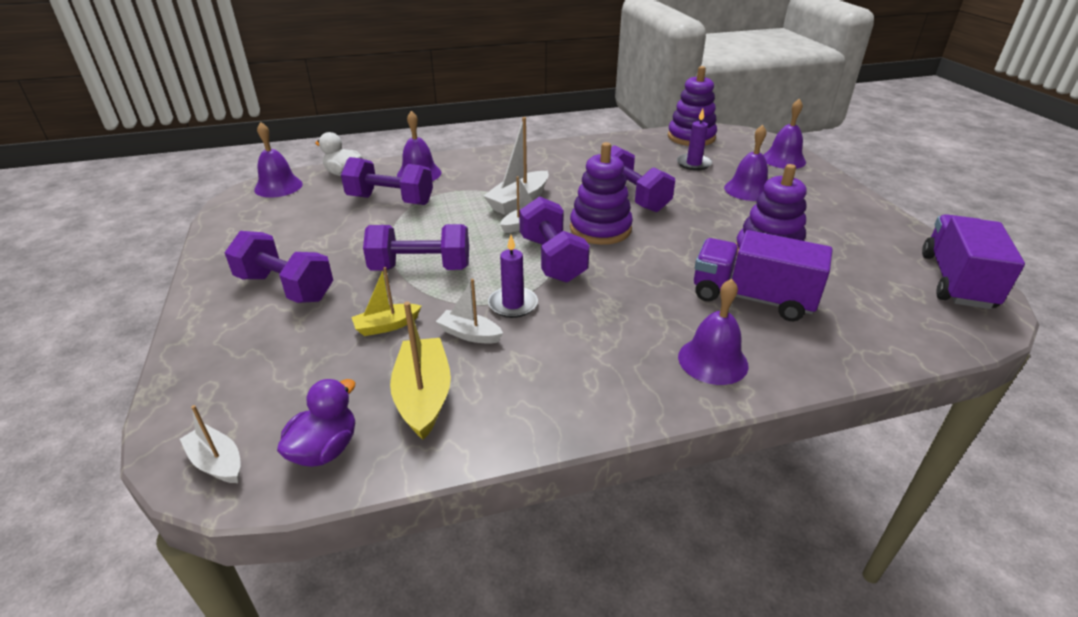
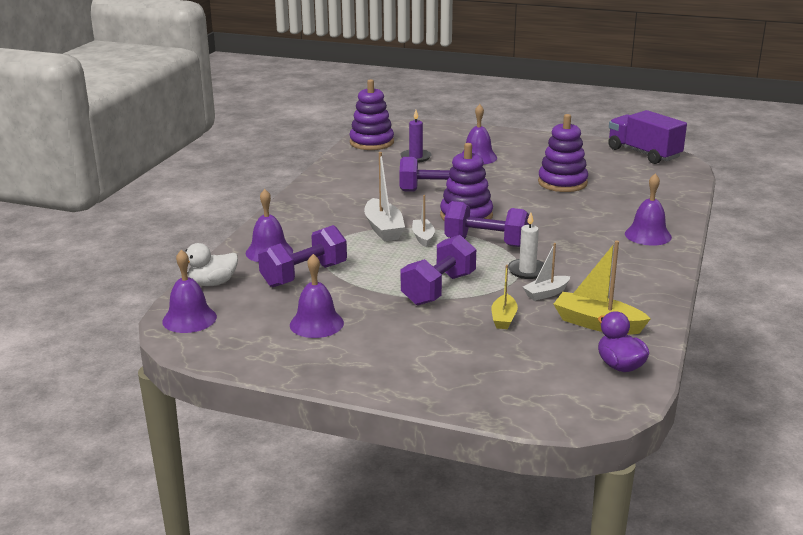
camera: 55 degrees left, 10 degrees down
(217, 462) = (599, 404): white boat -> none
(285, 287) = (399, 347): purple dumbbell -> none
(513, 304) = (527, 271): purple candle -> white candle
(752, 298) = (602, 204): purple truck -> none
(783, 160) = (452, 132): purple bell -> purple bell (316, 324)

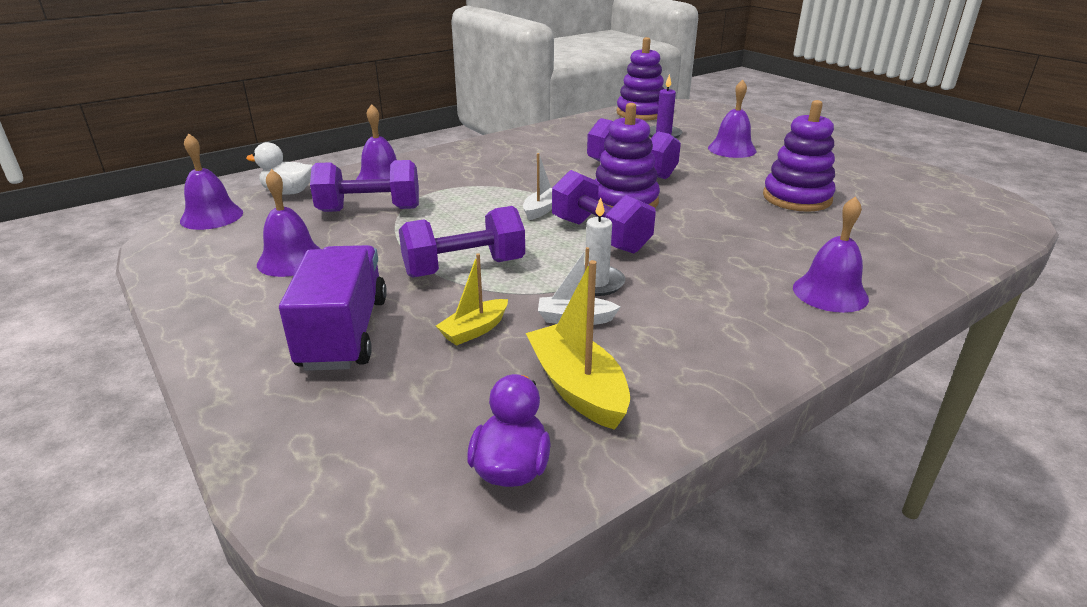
camera: 35 degrees right, 5 degrees up
(383, 229) = (518, 190): white boat -> none
(643, 153) = (962, 193): purple truck -> purple truck (344, 333)

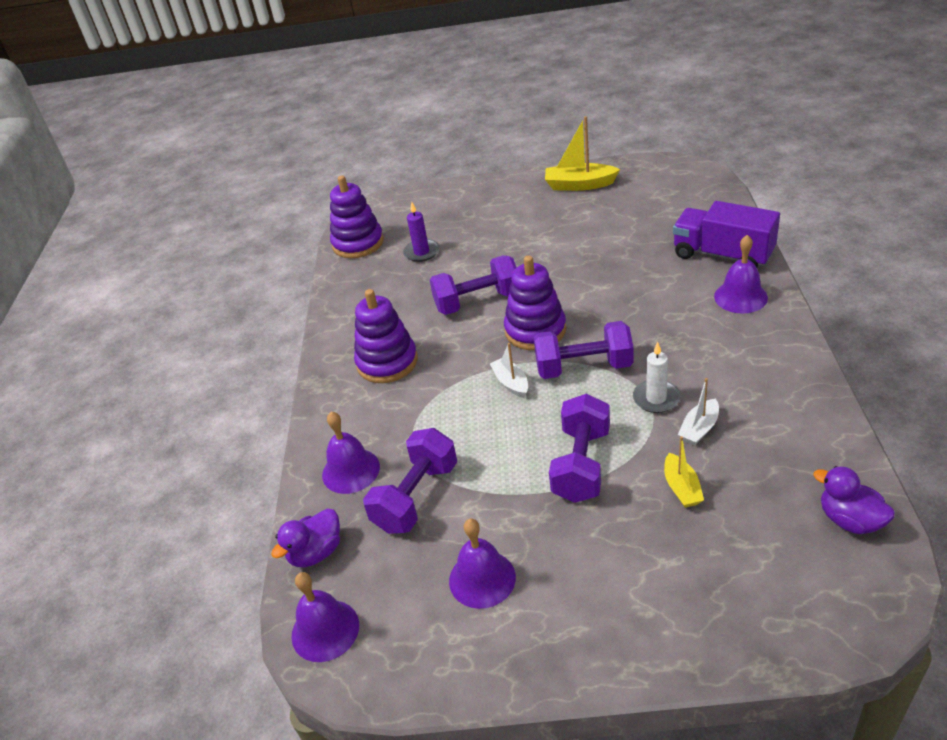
camera: 50 degrees left, 10 degrees up
(288, 192) = (316, 552): white duck -> purple duck
(344, 333) = (639, 568): purple truck -> purple truck (723, 255)
(577, 388) = (783, 459): yellow boat -> yellow boat (579, 185)
(732, 149) = (489, 231): purple bell -> none
(797, 198) = (602, 243): purple stacking toy -> purple stacking toy (387, 362)

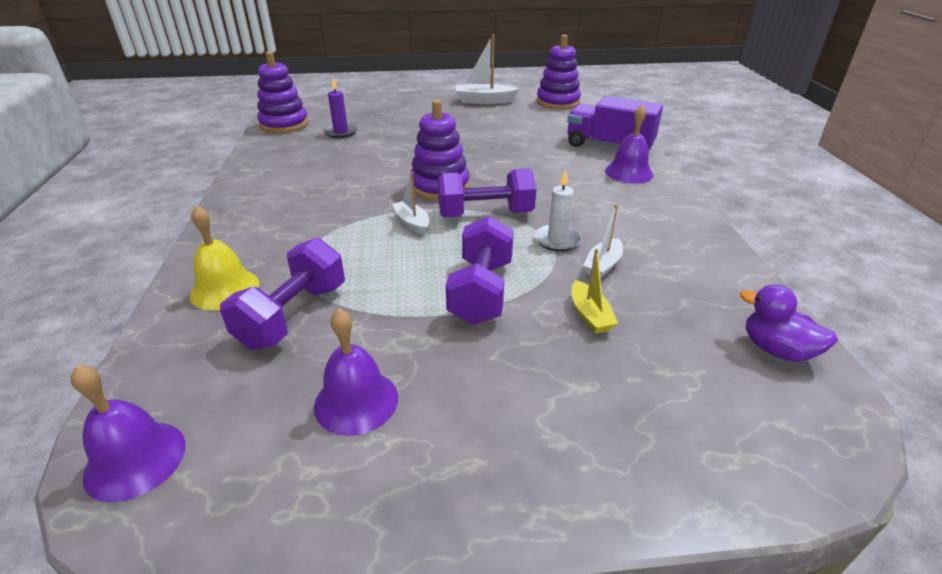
camera: 10 degrees left, 5 degrees down
(316, 552) = (156, 368): purple duck -> none
(351, 470) = (225, 289): purple bell -> yellow bell
(387, 362) = (290, 203): purple stacking toy -> purple stacking toy (558, 102)
(477, 301) = (387, 165): purple dumbbell -> none
(579, 185) = (484, 101): yellow boat -> white boat

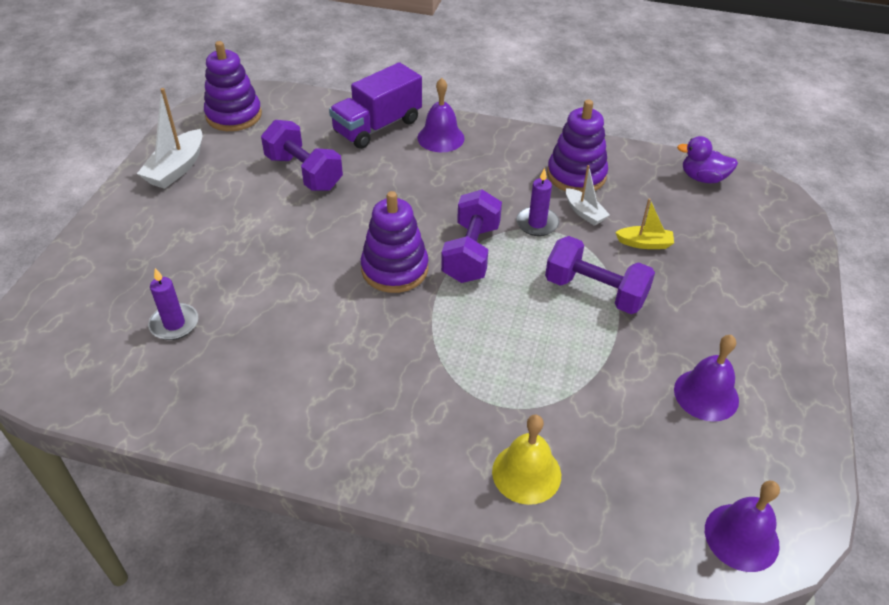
camera: 70 degrees left, 10 degrees up
(284, 124) = (89, 383): purple stacking toy -> purple stacking toy (576, 175)
(293, 315) = (588, 421): purple dumbbell -> purple dumbbell (304, 172)
(412, 223) = (462, 308): white boat -> none
(557, 240) = (537, 223): white candle -> purple candle
(776, 350) = (703, 178): purple duck -> purple duck turned 45 degrees clockwise

